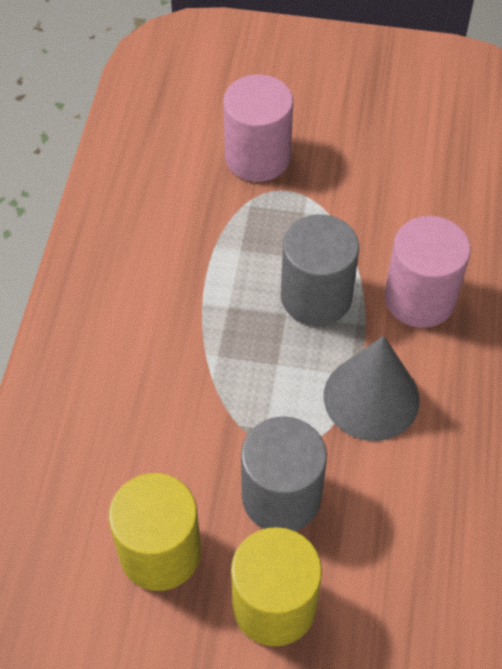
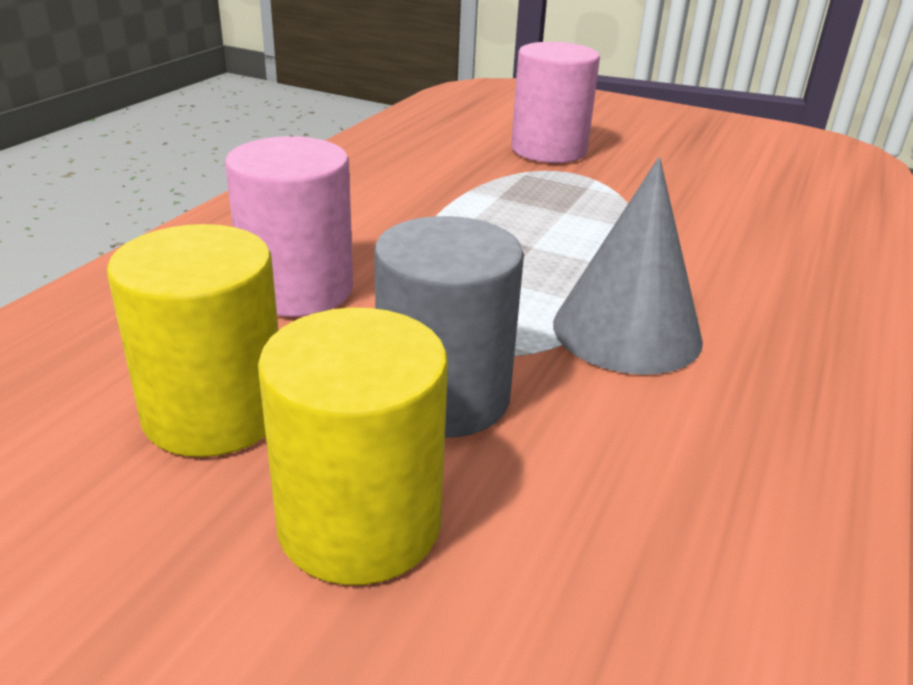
camera: 15 degrees right, 25 degrees down
(316, 297) = (578, 241): grey cylinder -> none
(420, 298) = (722, 265): pink cylinder -> pink cylinder (297, 289)

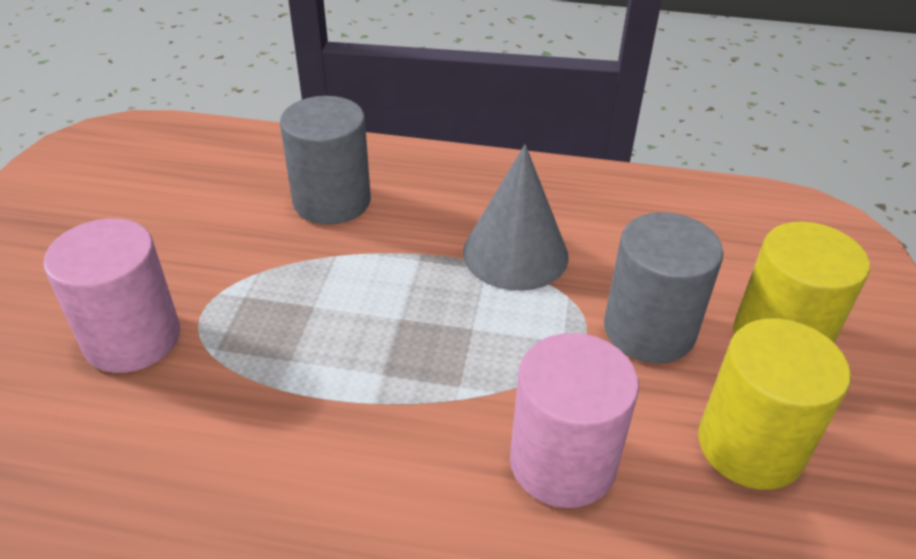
camera: 105 degrees left, 10 degrees up
(741, 237) = (332, 201): none -> grey cylinder

